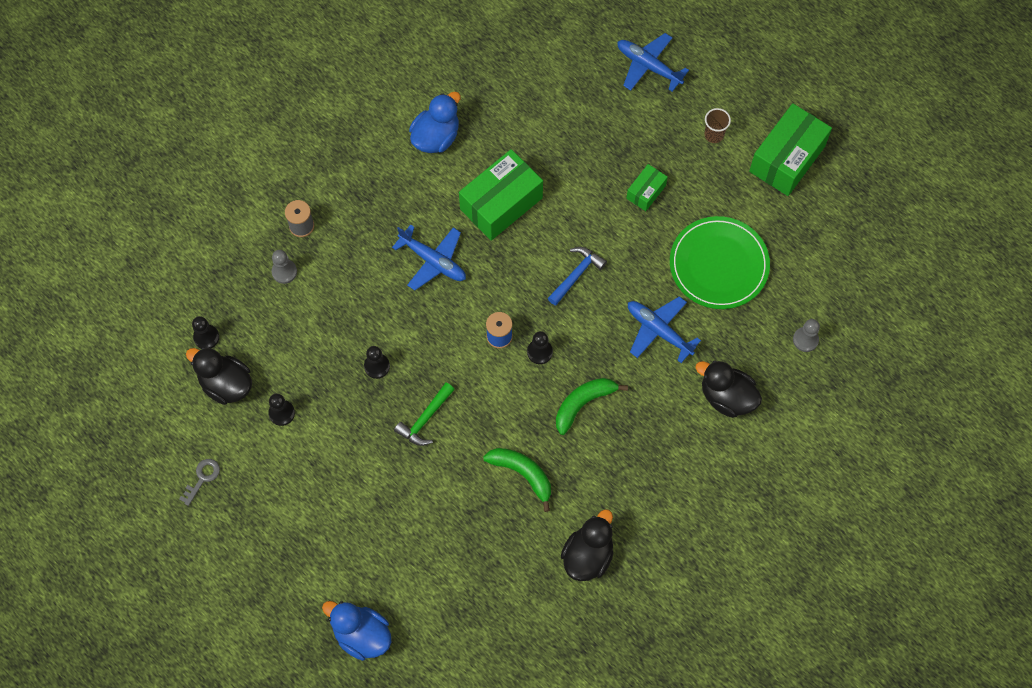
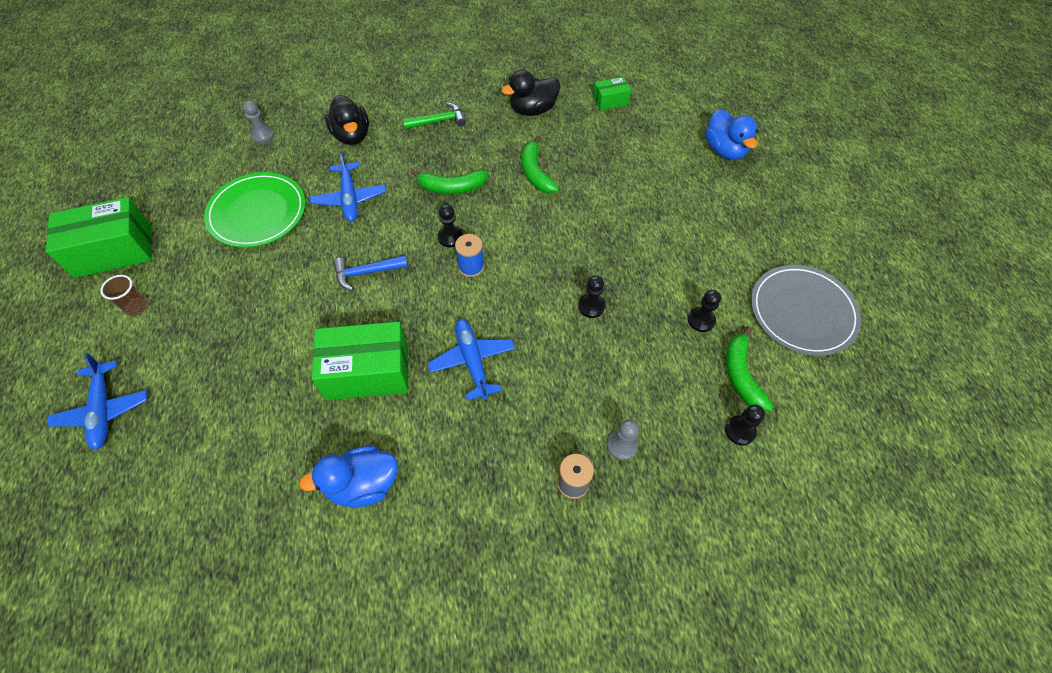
camera: 145 degrees left, 10 degrees down
(202, 478) = (802, 312): grey key -> grey plate
(226, 384) = (741, 375): black duck -> green banana
(425, 419) = (580, 245): green hammer -> green hammer (439, 121)
(646, 192) = (243, 299): green box -> green box (610, 101)

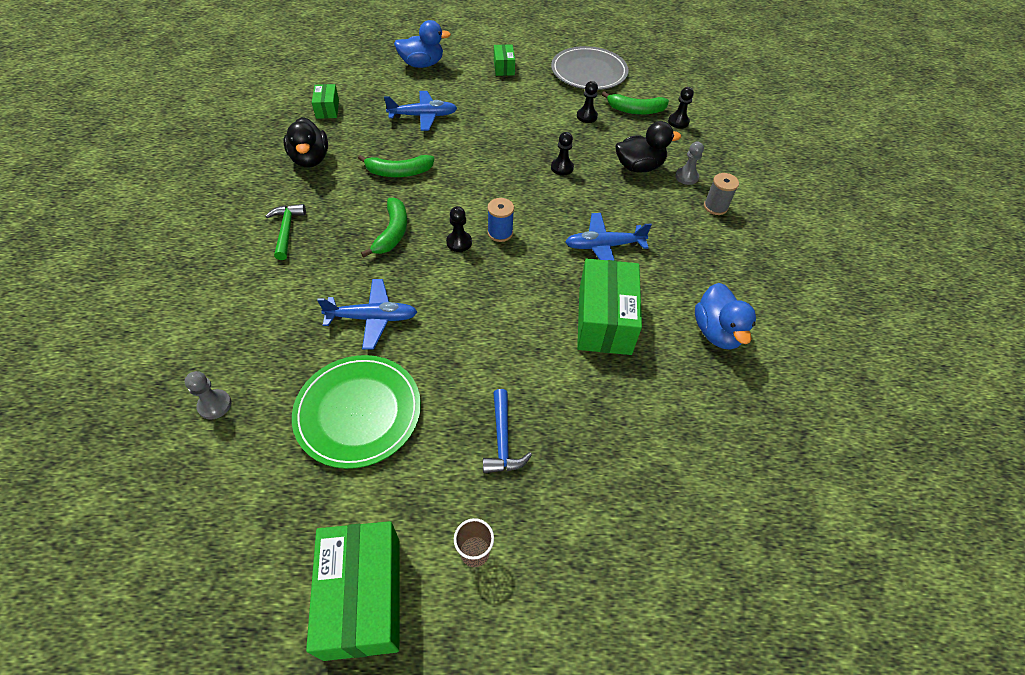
camera: 80 degrees left, 5 degrees down
(103, 410) = (623, 577): blue plane -> blue plane (423, 116)
(352, 136) = (268, 309): black duck -> black duck (639, 167)
(366, 273) = (485, 312): blue hammer -> blue hammer (502, 440)
(760, 222) = (504, 67): none -> green box

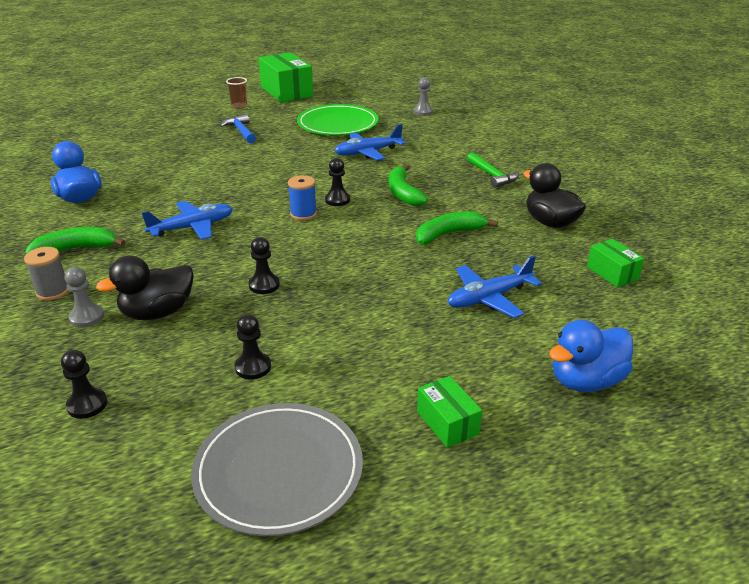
camera: 160 degrees right, 20 degrees down
(604, 320) = (183, 185): green box -> none
(635, 110) = (168, 405): green banana -> green banana (76, 249)

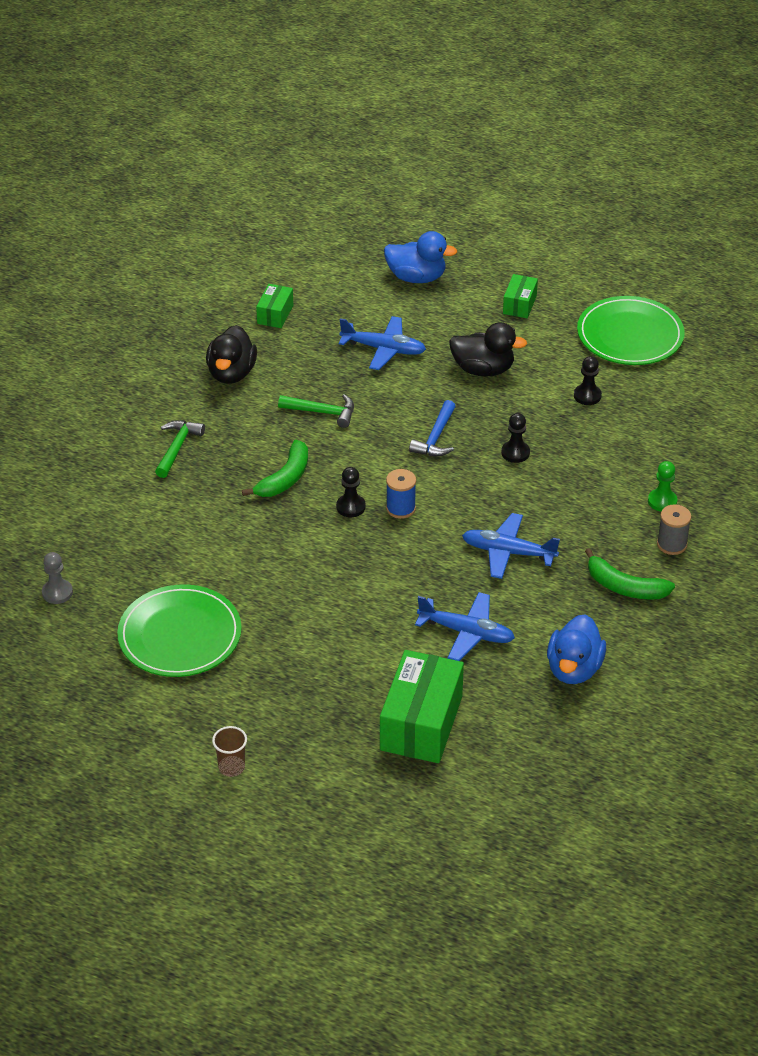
camera: 135 degrees left, 10 degrees up
(87, 317) = (662, 501): grey pawn -> green pawn
(87, 405) = (703, 430): black pawn -> none
(157, 312) = (611, 475): black duck -> black duck (483, 369)
(241, 131) = (299, 696): blue hammer -> blue hammer (436, 438)
(278, 470) = (630, 335): grey plate -> green plate
(286, 91) = (128, 767): green box -> green box (421, 723)
(367, 152) = (227, 558): blue plane -> blue plane (466, 632)
(448, 234) = (323, 412): green banana -> green hammer

